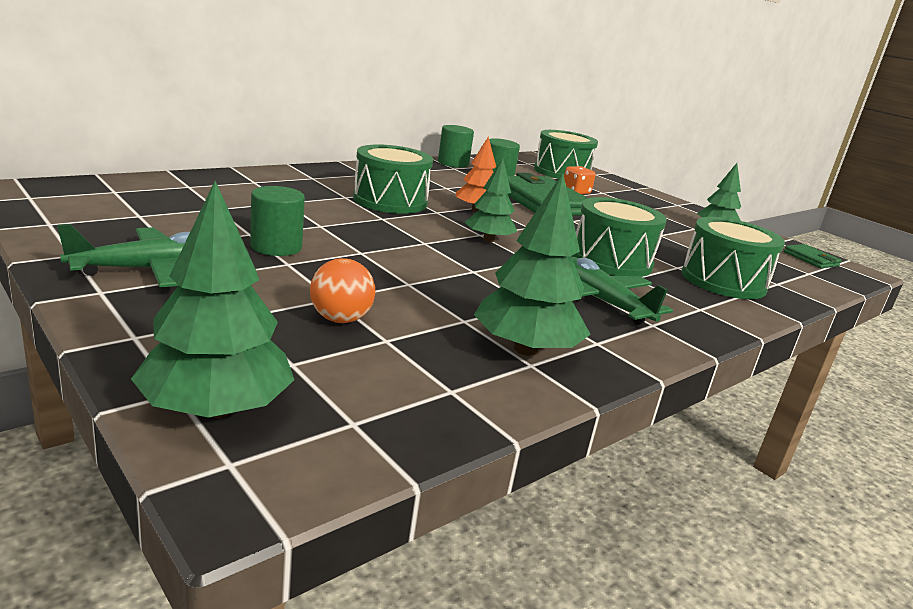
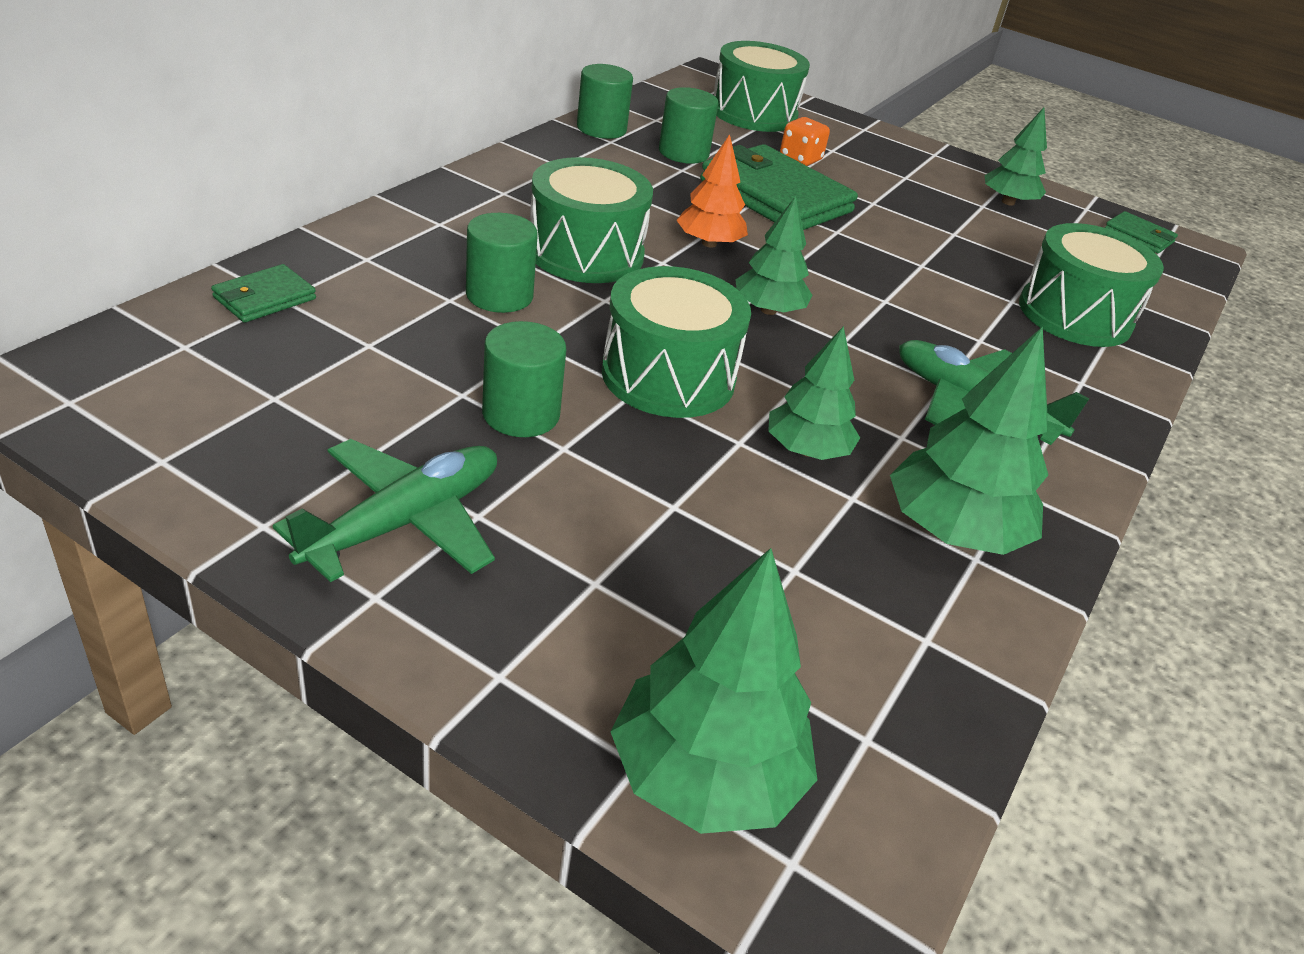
camera: 20 degrees left, 15 degrees up
(179, 184) = (265, 298): none -> green wallet
(317, 206) = (499, 295): none -> green cylinder
(340, 319) = (715, 547): orange ball -> none
(452, 295) = (807, 450): none -> green tree
(611, 260) = (934, 310): green drum -> green drum (668, 376)

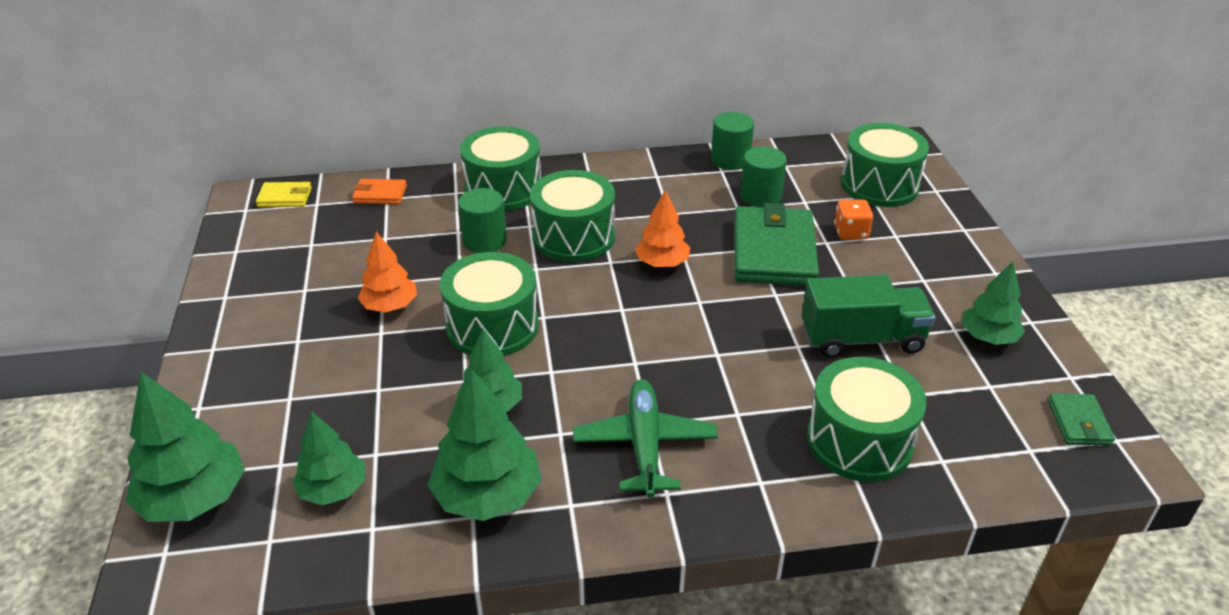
camera: 55 degrees right, 0 degrees up
(112, 358) = (285, 197): none -> yellow wallet
(265, 298) = (380, 194): green wallet -> orange wallet
(405, 522) = (268, 326): green plane -> none
(420, 234) = (503, 189): none -> green drum
(521, 414) = (390, 306): green cylinder -> orange tree
(768, 310) = (621, 320): green tree -> green tree (333, 490)
(948, 239) = (862, 339): none -> green truck

